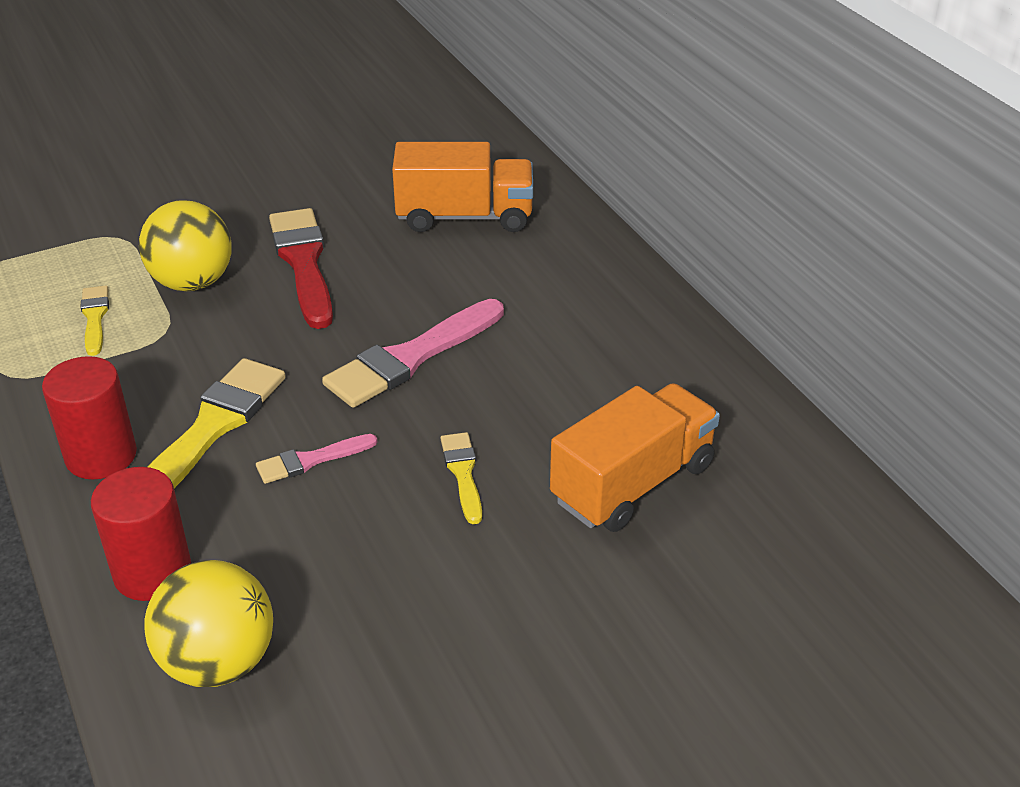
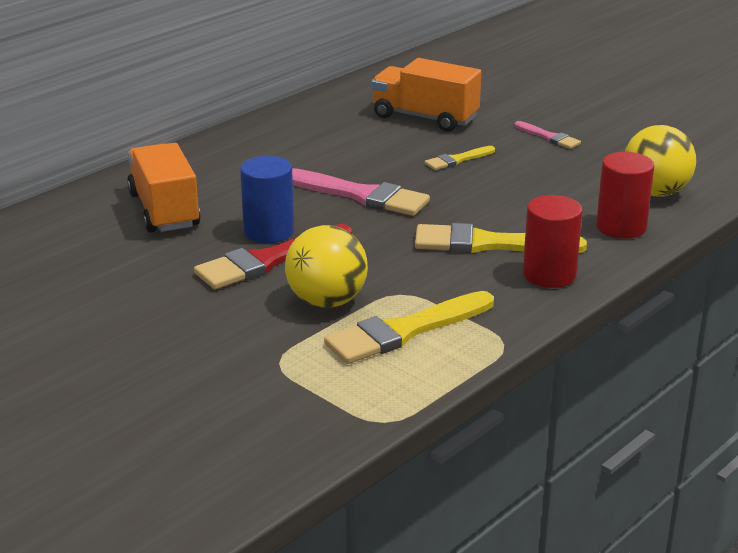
camera: 110 degrees left, 10 degrees down
(95, 317) = (404, 331): yellow brush -> yellow brush, size x1.90
(311, 460) = (487, 204): pink brush -> pink brush (549, 137)
(367, 274) = (268, 231): none -> blue cylinder

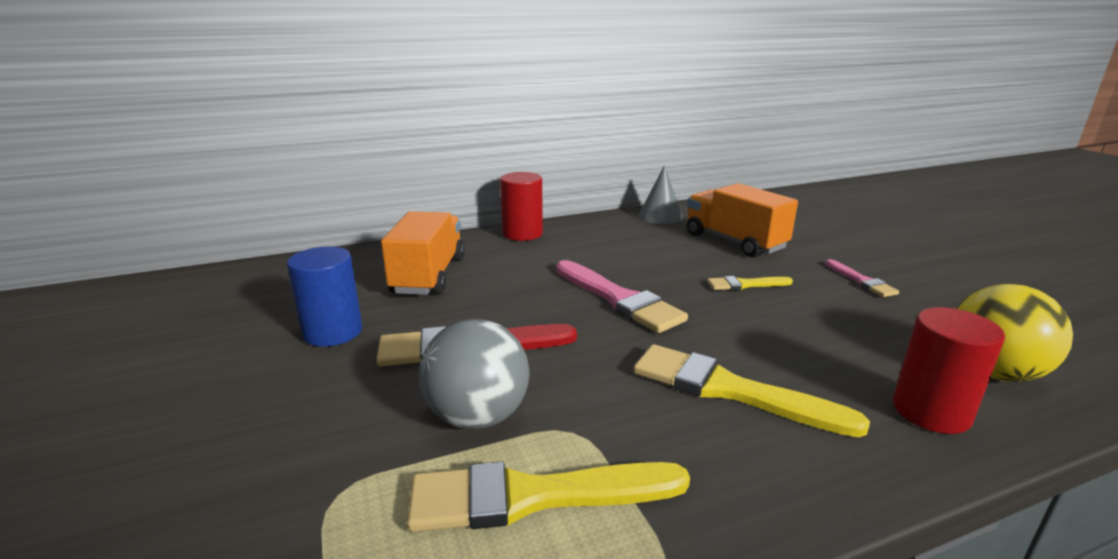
camera: 25 degrees right, 5 degrees down
(268, 231) = (497, 316): blue cylinder -> blue cylinder (333, 332)
(327, 301) = (478, 417): yellow ball -> grey ball
(335, 101) = (660, 216): none -> grey cone
(549, 275) = (795, 461): red cylinder -> red cylinder (522, 233)

